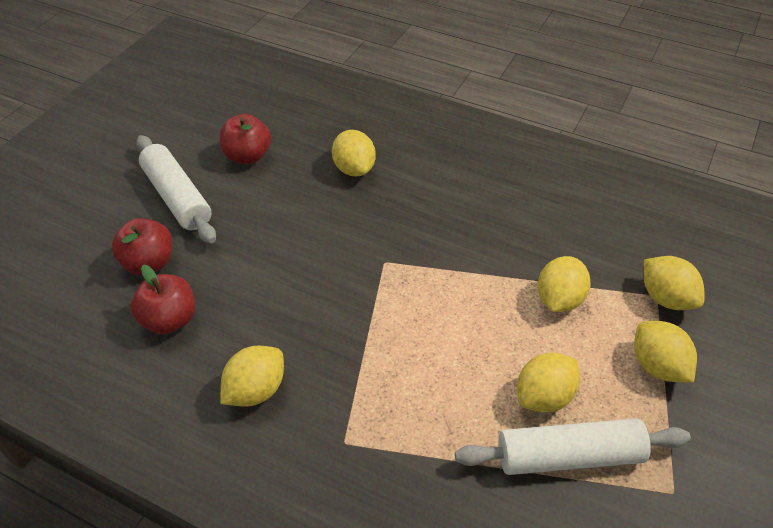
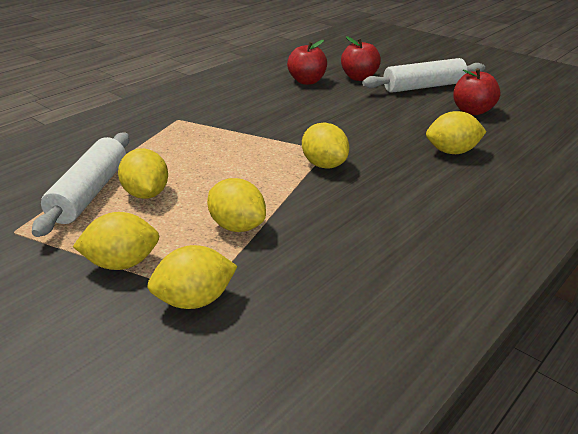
camera: 105 degrees right, 15 degrees down
(256, 390) = (236, 99): yellow lemon -> yellow lemon (324, 165)

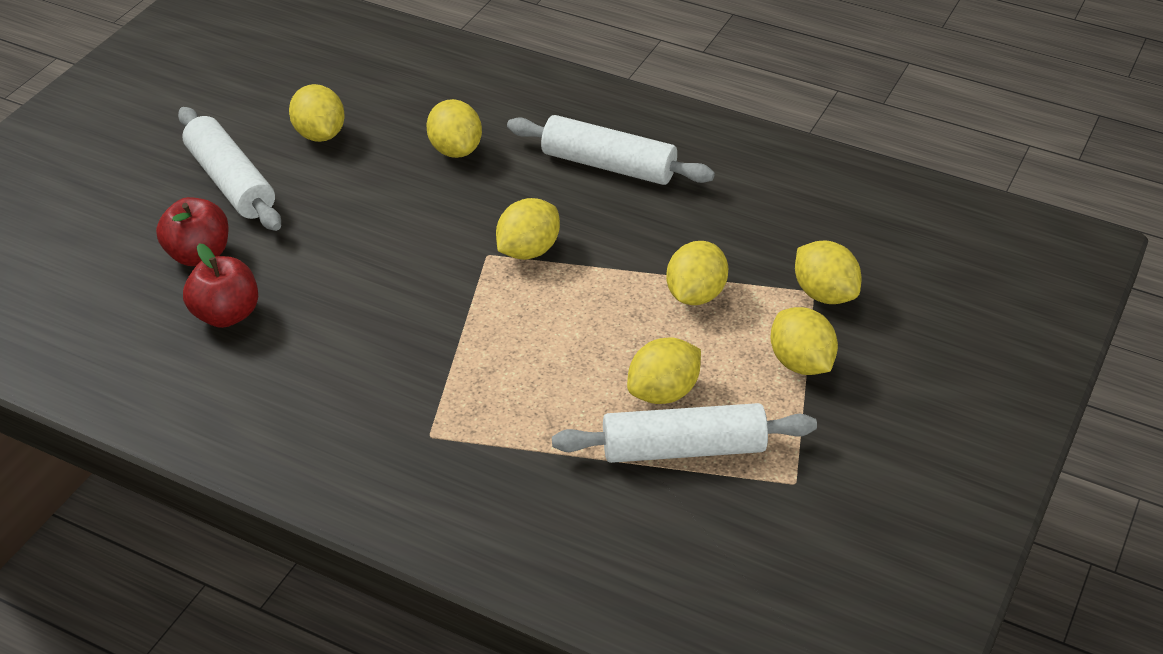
camera: 105 degrees left, 10 degrees up
(424, 213) = (608, 165): none -> white rolling pin
(472, 111) = (319, 134): red apple -> yellow lemon

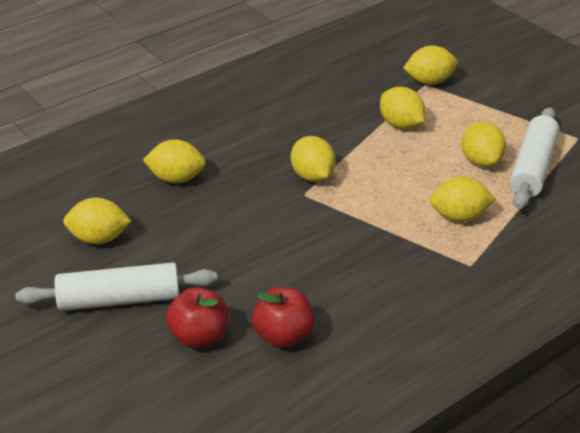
camera: 65 degrees left, 5 degrees down
(608, 165) = (249, 120): white rolling pin -> none
(800, 363) = (483, 107): yellow lemon -> yellow lemon (459, 217)

